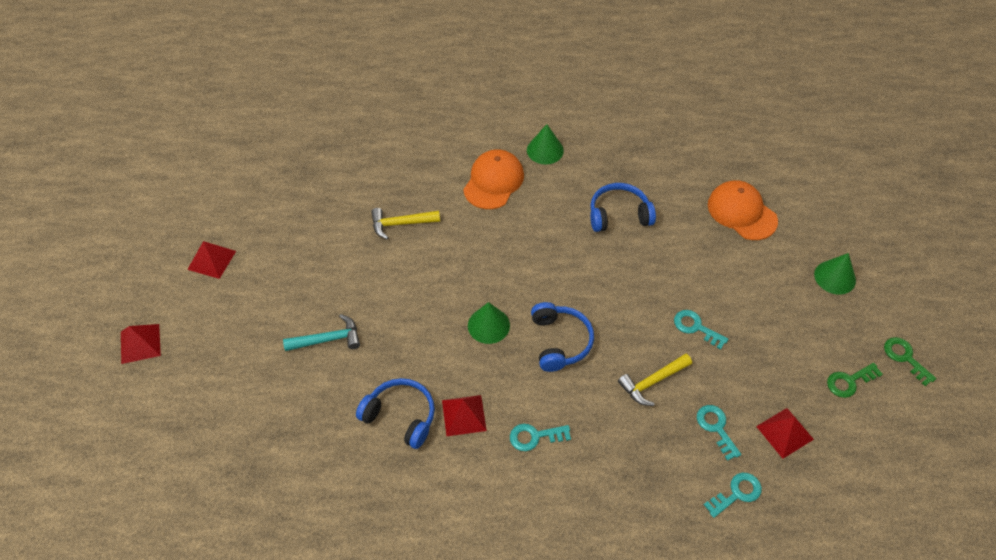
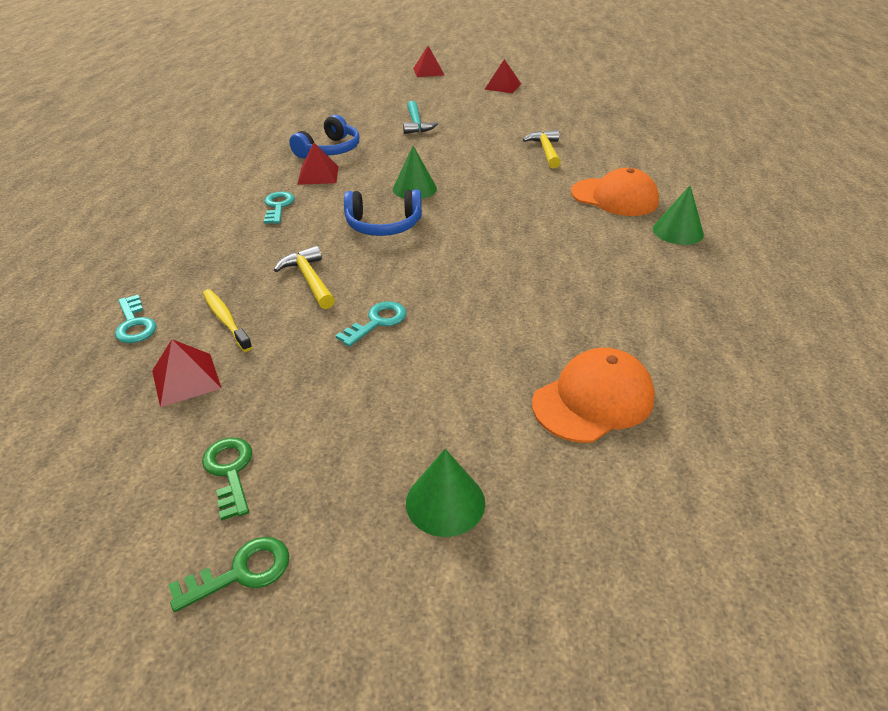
camera: 95 degrees right, 15 degrees down
(619, 215) = (573, 278): blue headphones -> none
(716, 428) = (226, 320): turquoise key -> yellow toothbrush

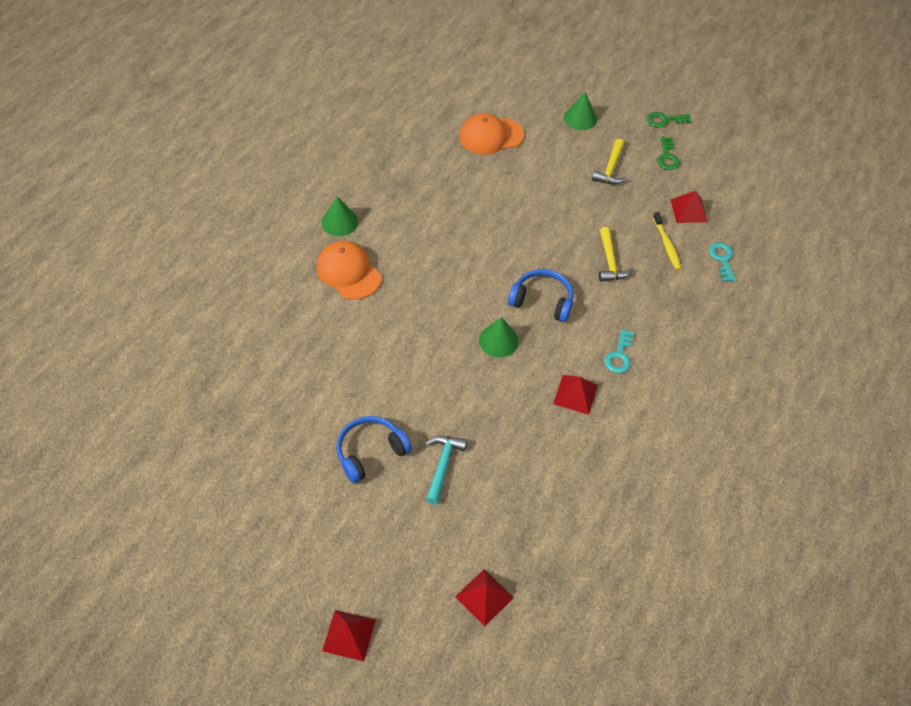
camera: 160 degrees left, 15 degrees up
(329, 150) = (553, 439): blue headphones -> blue headphones (370, 452)
(377, 322) = (577, 214): turquoise key -> none
(502, 86) = (284, 534): red pyramid -> red pyramid (484, 597)
(546, 151) = (348, 359): yellow hammer -> yellow hammer (610, 169)

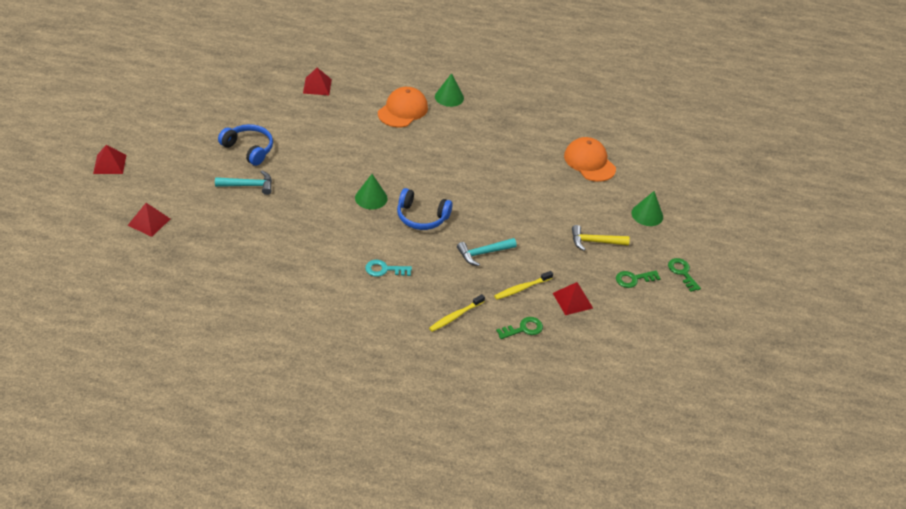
camera: 70 degrees right, 10 degrees down
(542, 301) = (421, 217): blue headphones -> blue headphones turned 105 degrees clockwise
(575, 394) = (336, 248): red pyramid -> red pyramid (317, 86)
(610, 262) = (483, 253): yellow hammer -> turquoise hammer
(698, 310) = (455, 316): none -> yellow toothbrush
(722, 259) = (523, 329): turquoise key -> green key

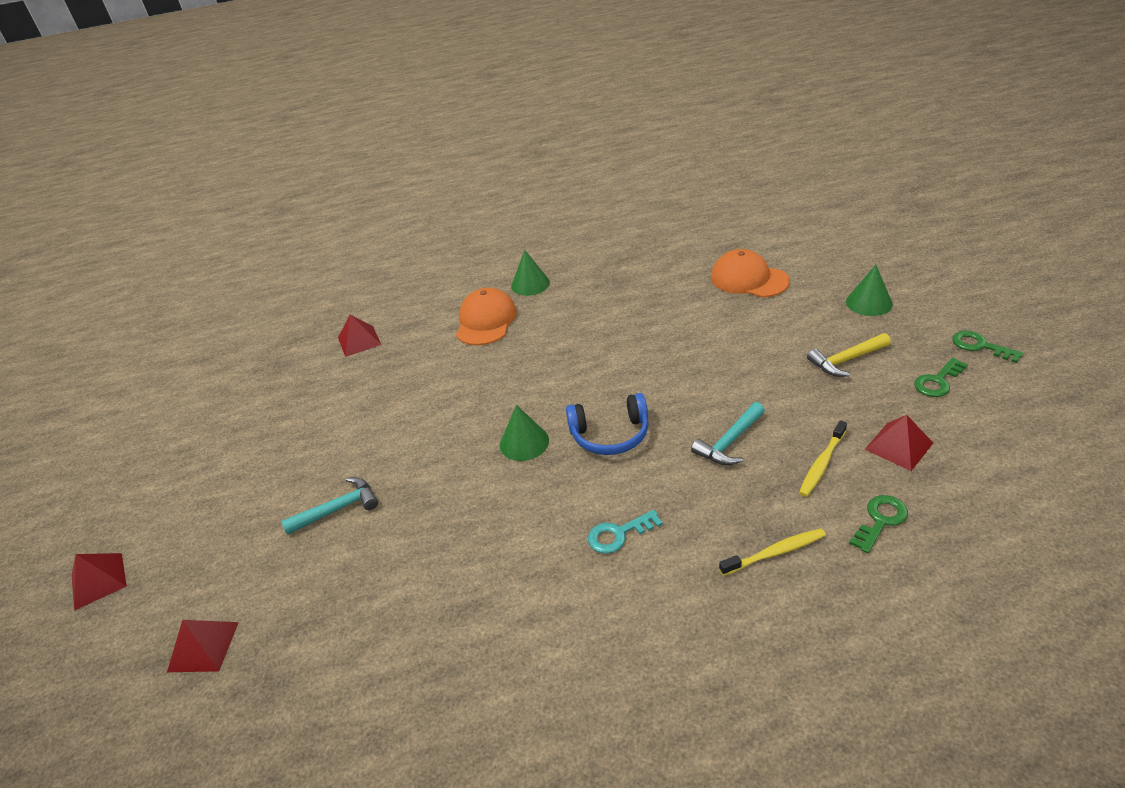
camera: 15 degrees left, 5 degrees down
(249, 149) = (310, 458): blue headphones -> none
(455, 316) = (775, 552): yellow toothbrush -> yellow toothbrush turned 135 degrees counterclockwise

